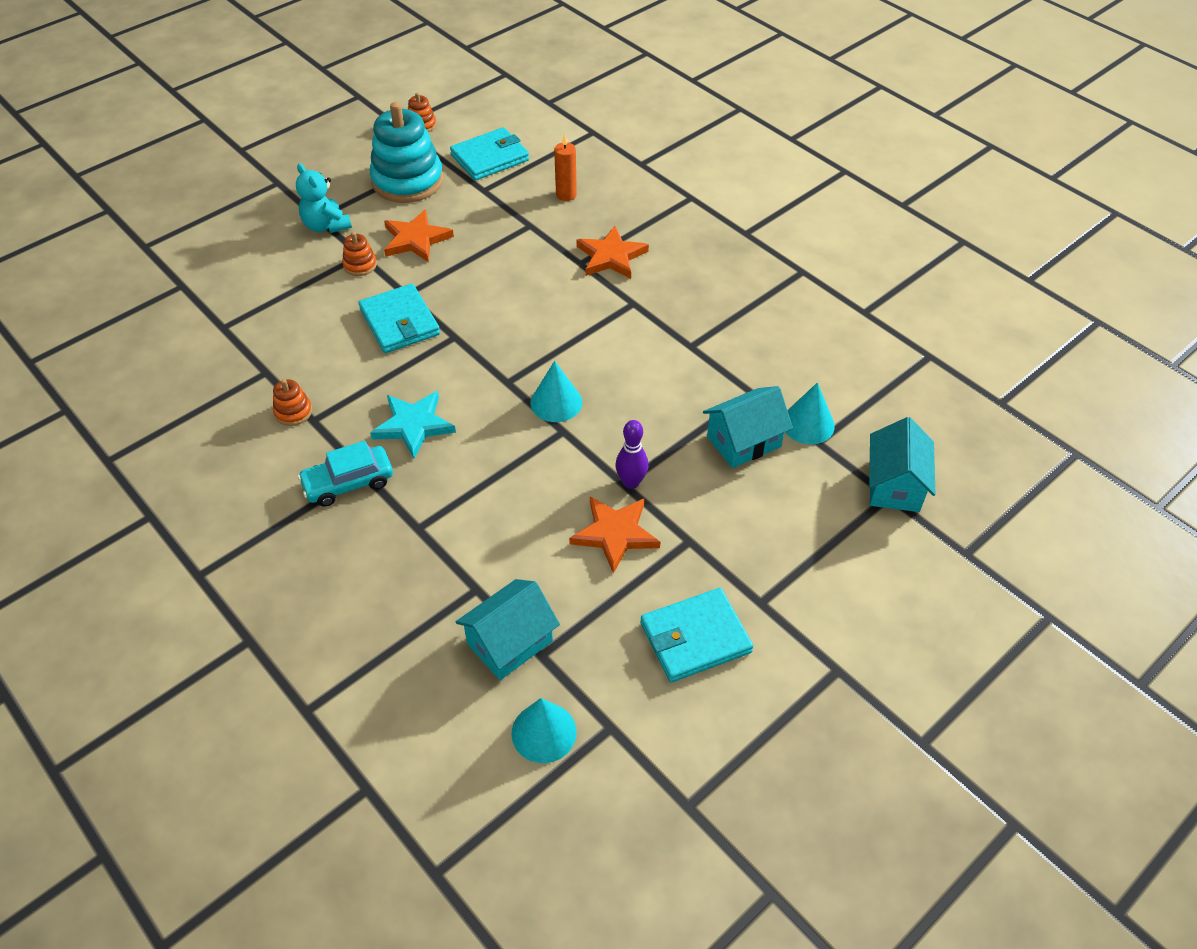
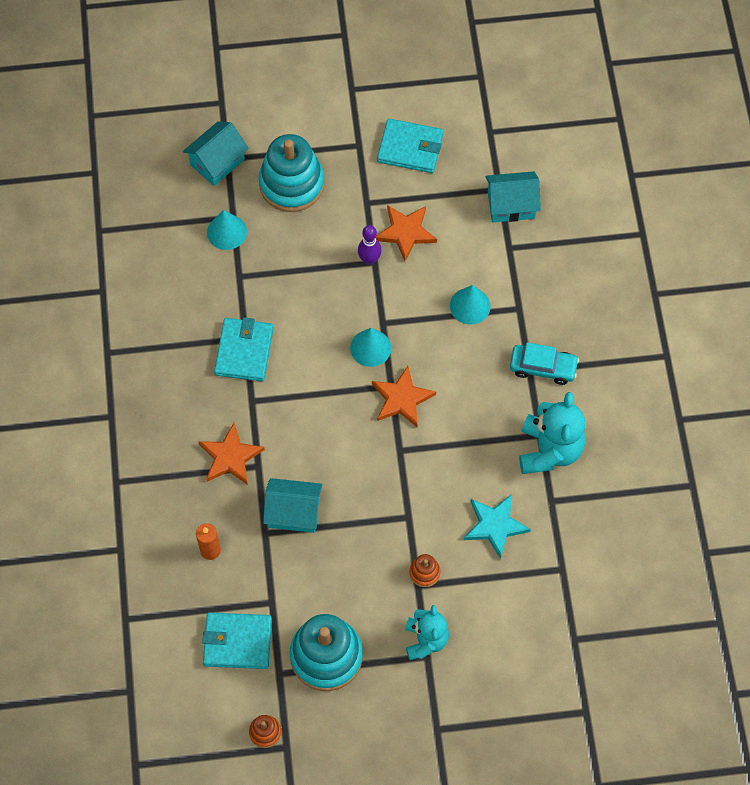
camera: 145 degrees left, 15 degrees up
(293, 412) = (549, 450): orange stacking toy -> turquoise teddy bear
(399, 322) = (430, 490): turquoise wallet -> turquoise wallet (244, 351)
(413, 425) = (476, 387): turquoise star -> turquoise star (495, 525)
(416, 239) = (364, 574): orange star -> orange star (402, 399)
(544, 732) = (525, 149): turquoise cone -> turquoise cone (470, 306)
(744, 441) = (277, 244): turquoise house -> turquoise house (294, 512)
(792, 510) = (292, 184): none -> turquoise stacking toy

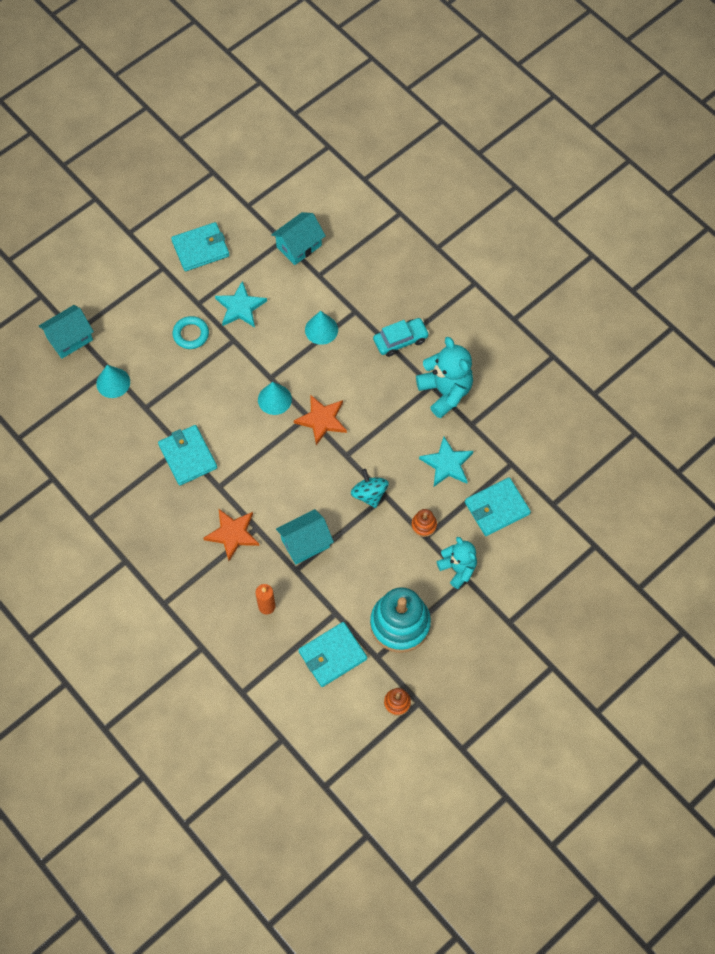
camera: 35 degrees left, 0 degrees up
(217, 162) = (69, 339): turquoise house -> turquoise house turned 45 degrees clockwise
(292, 184) = (135, 322): turquoise stacking toy -> none
(336, 230) = (191, 334): none -> turquoise ring
(369, 260) = (229, 340): purple bowling pin -> none
(393, 505) = (369, 494): none -> turquoise spinning top
(405, 232) = (240, 307): orange star -> turquoise star
(512, 604) = (497, 508): none -> turquoise wallet

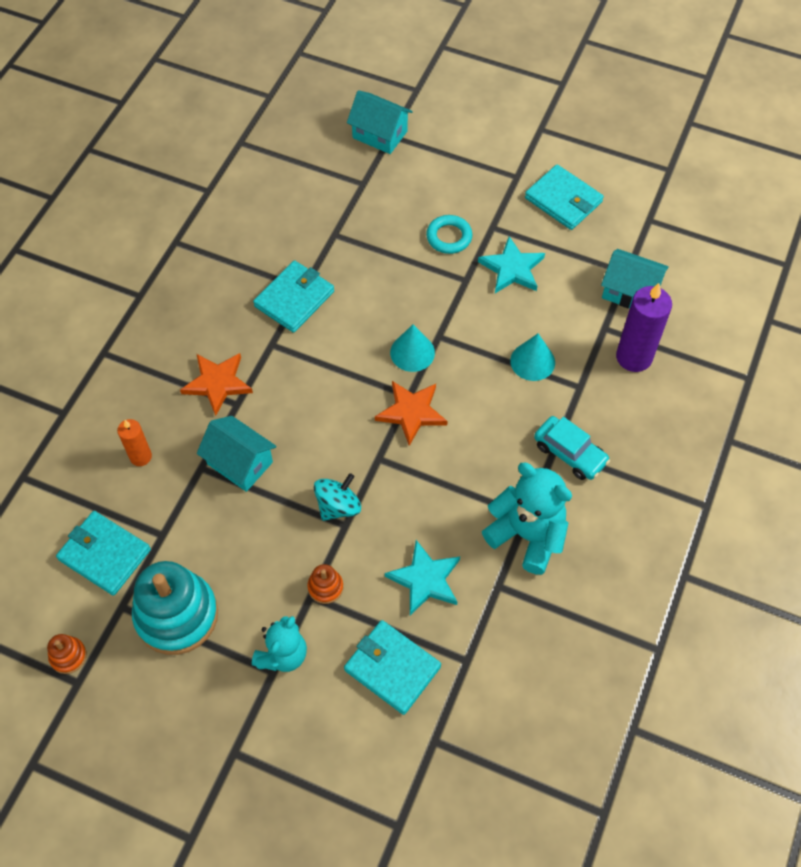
camera: 65 degrees right, 5 degrees down
(113, 382) = (348, 193): turquoise cone -> none
(350, 269) = (634, 357): none -> purple candle
(445, 392) = (527, 535): turquoise teddy bear -> turquoise teddy bear turned 90 degrees counterclockwise

